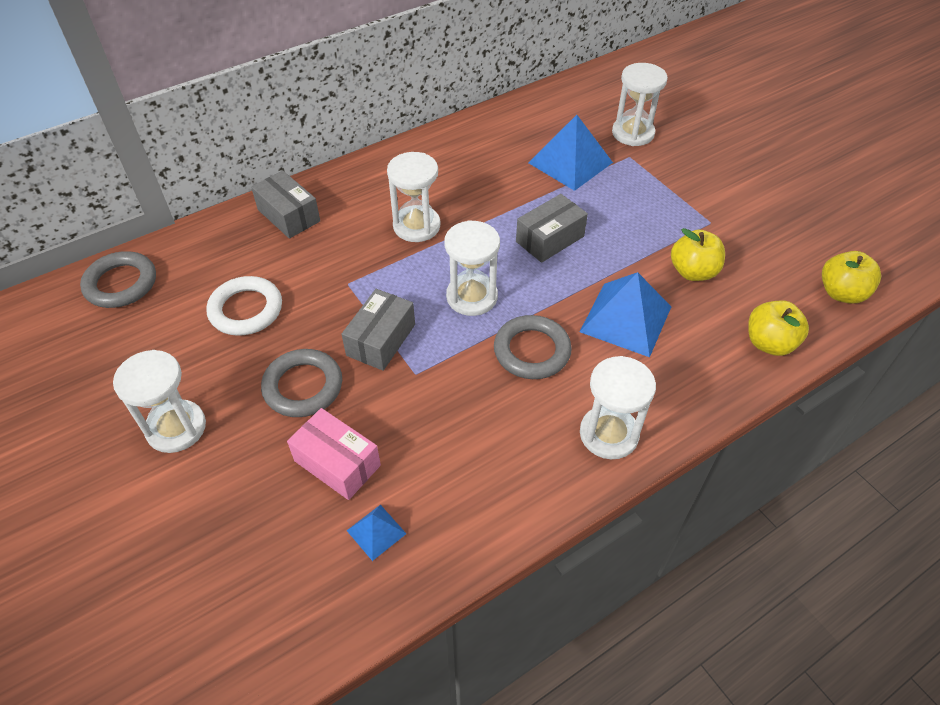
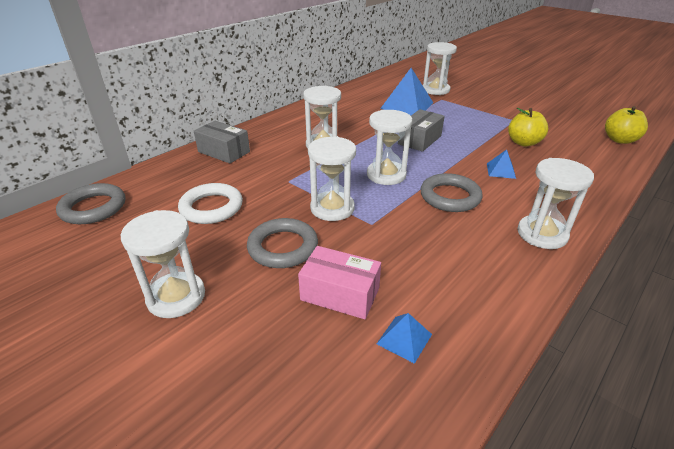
camera: 15 degrees left, 15 degrees down
(381, 340) = (332, 208): grey box -> white hourglass
(626, 319) = (501, 170): blue pyramid -> blue pyramid, size x0.48
(769, 343) = (601, 169): yellow apple -> none

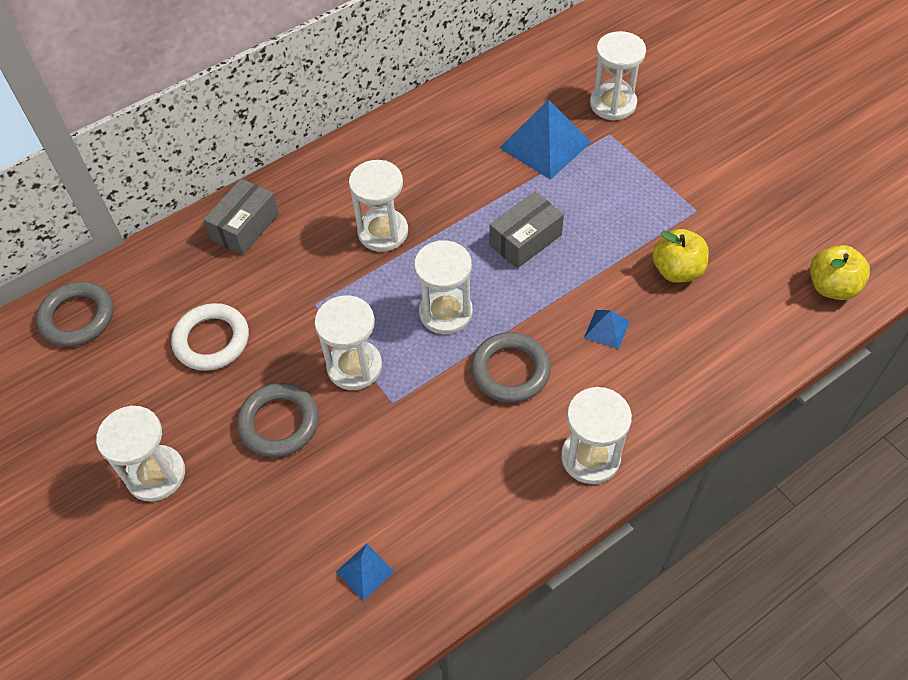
camera: 15 degrees right, 20 degrees up
(224, 152) = (245, 227): grey box -> grey box turned 75 degrees clockwise
(340, 294) = (321, 503): pink box -> none

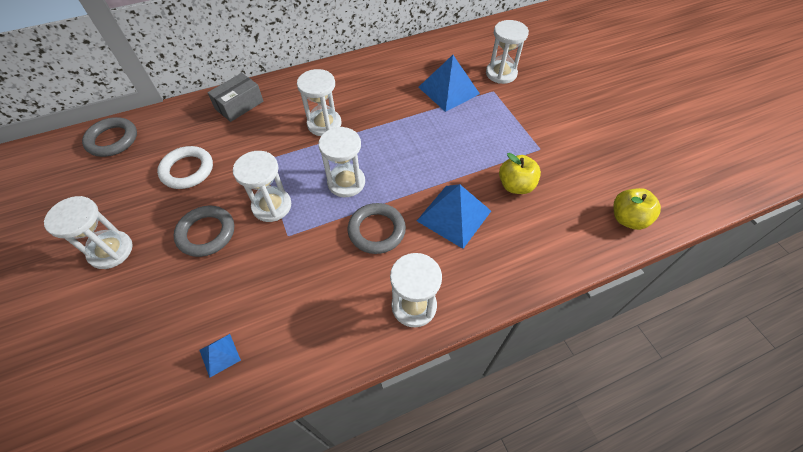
camera: 10 degrees right, 0 degrees up
(525, 240) = (416, 146): grey box -> none
(607, 329) = (454, 216): blue pyramid -> blue pyramid, size x2.06

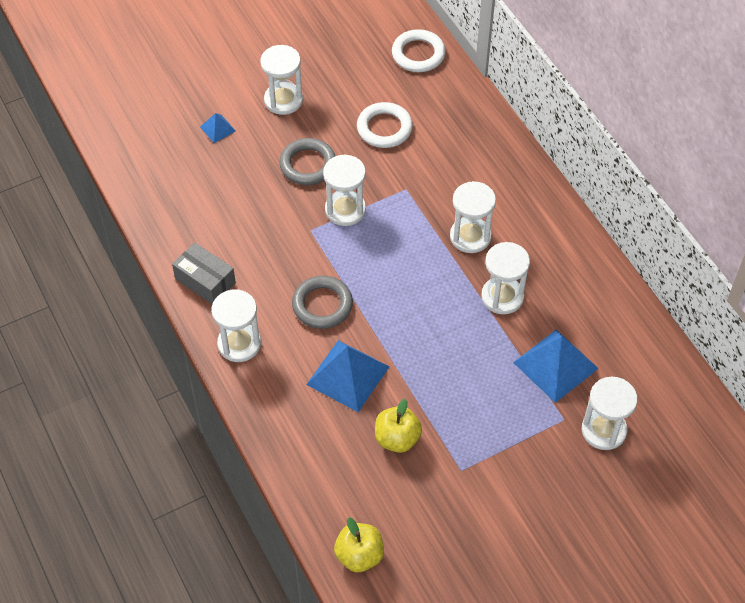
camera: 85 degrees right, 0 degrees up
(112, 140) = (418, 54): grey ring -> white ring
(220, 355) = (189, 205): blue pyramid -> blue pyramid (217, 129)
(239, 105) = (489, 148): grey box -> grey box (205, 281)
(346, 182) = (383, 270): white hourglass -> white hourglass (502, 297)

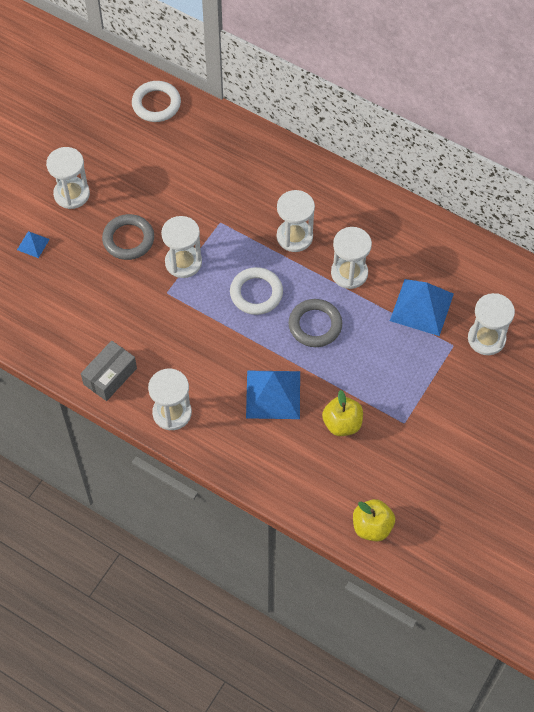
camera: 30 degrees left, 5 degrees up
(205, 281) = (110, 376): grey box -> grey box turned 60 degrees counterclockwise
(322, 305) = (216, 349): grey ring -> grey ring (315, 325)
(384, 128) = (170, 180): white ring -> white ring (256, 293)

